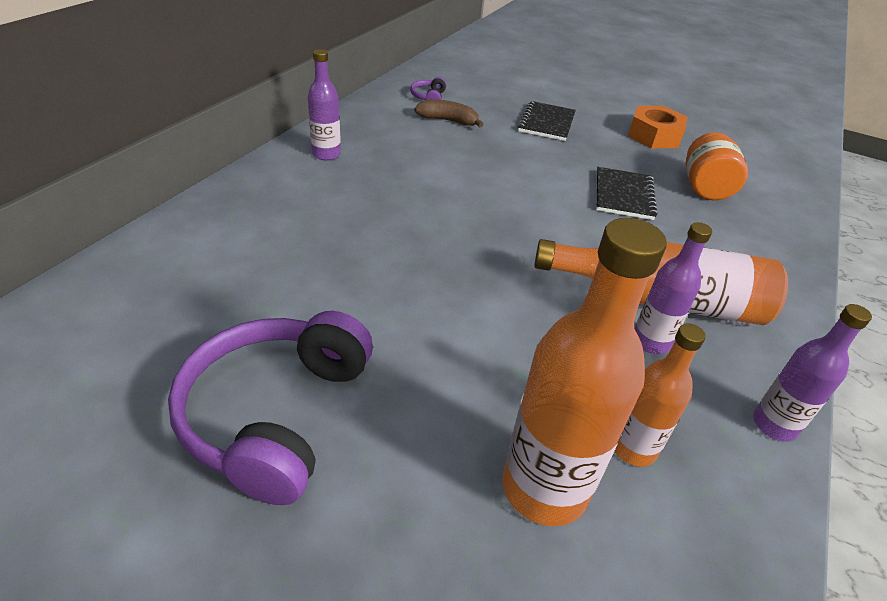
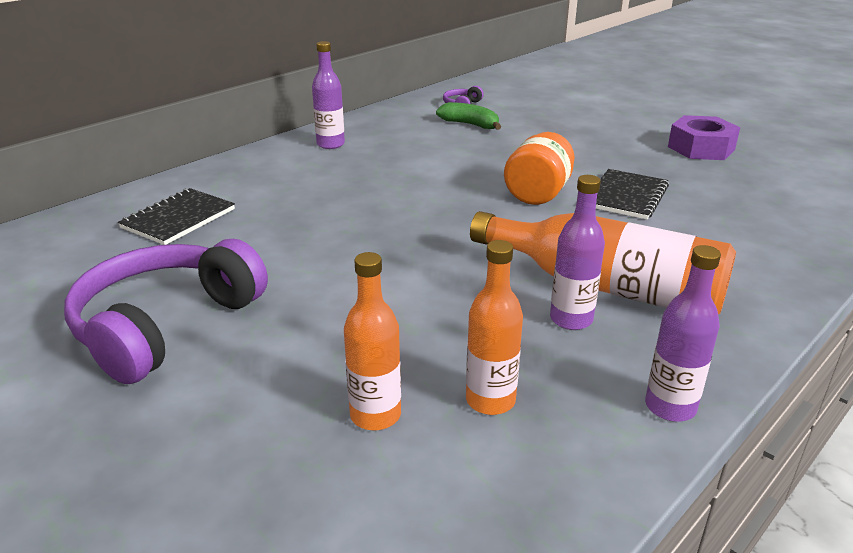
camera: 20 degrees right, 10 degrees down
(448, 121) = (470, 124): brown banana -> green banana
(544, 488) = (375, 415): orange bottle -> orange bottle, size x0.57
(546, 123) = (578, 131): black notebook -> black notebook (178, 218)
(654, 136) = (701, 148): orange nut -> purple nut
(705, 188) = (733, 197): orange jar -> orange jar (538, 194)

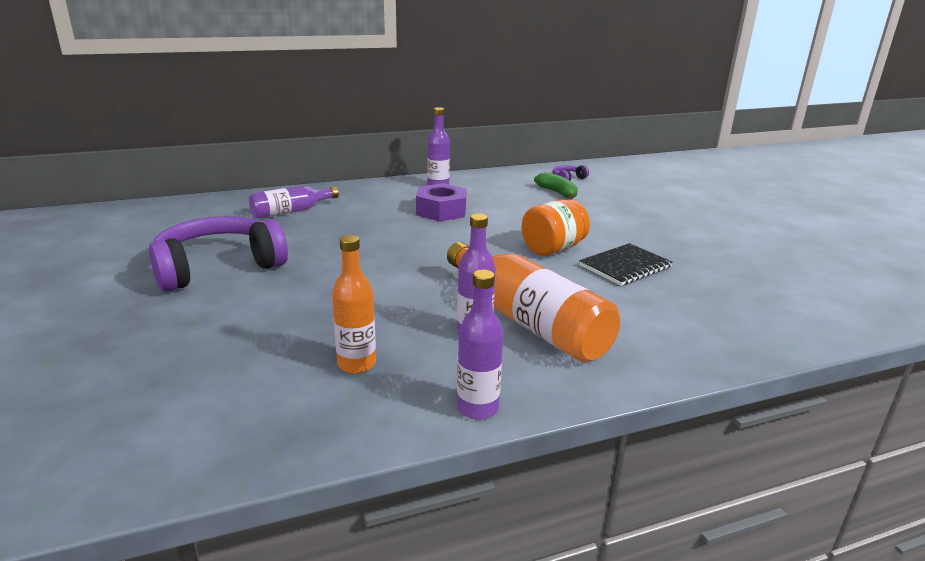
camera: 25 degrees right, 5 degrees down
(178, 218) = (291, 211): black notebook -> purple bottle
(375, 415) = (276, 349): orange bottle -> none
(701, 148) = (742, 247): purple nut -> purple nut (441, 211)

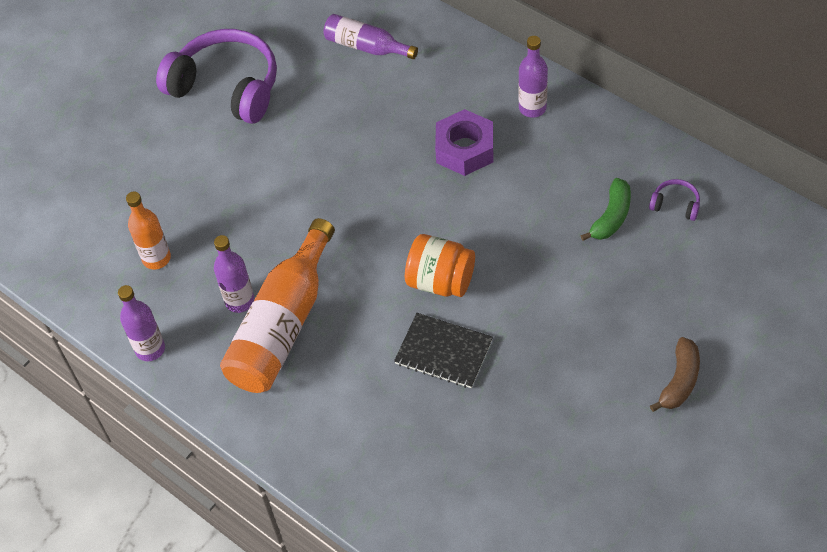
camera: 65 degrees right, 30 degrees up
(710, 211) = (679, 381): none -> brown banana

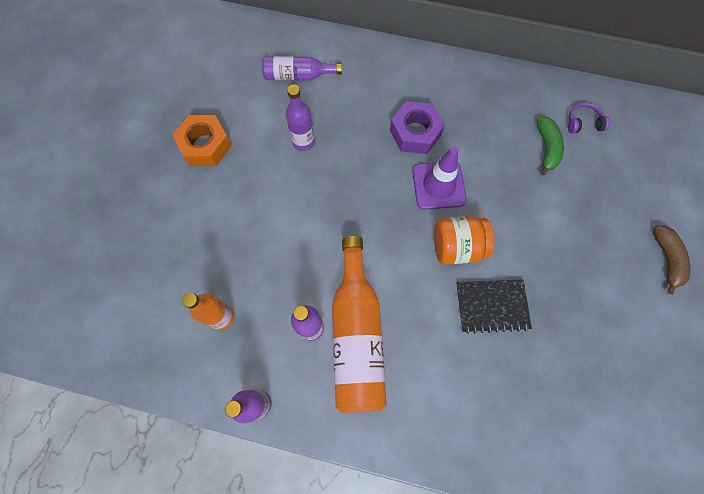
camera: 30 degrees left, 15 degrees up
(226, 87) = (205, 145): purple headphones -> orange nut
(458, 213) = (438, 185): none -> purple traffic cone
(532, 108) = (445, 83): purple bottle -> purple bottle (303, 142)

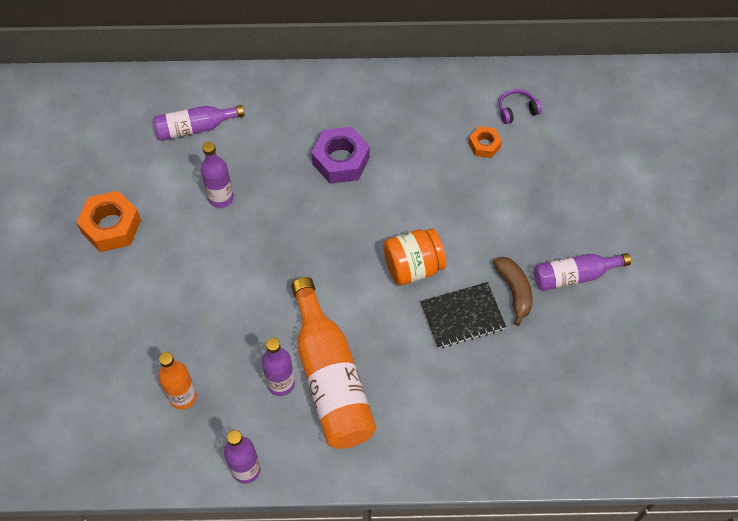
camera: 15 degrees left, 10 degrees down
(438, 185) = (379, 209): purple traffic cone -> none
(546, 148) = (484, 145): green banana -> orange nut
(606, 293) = (574, 276): none -> purple bottle
(666, 259) = (628, 228): brown banana -> brown banana (514, 291)

